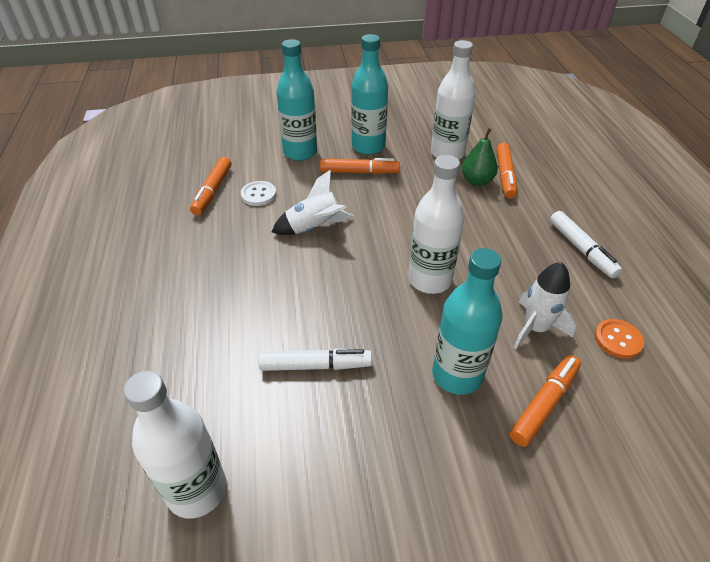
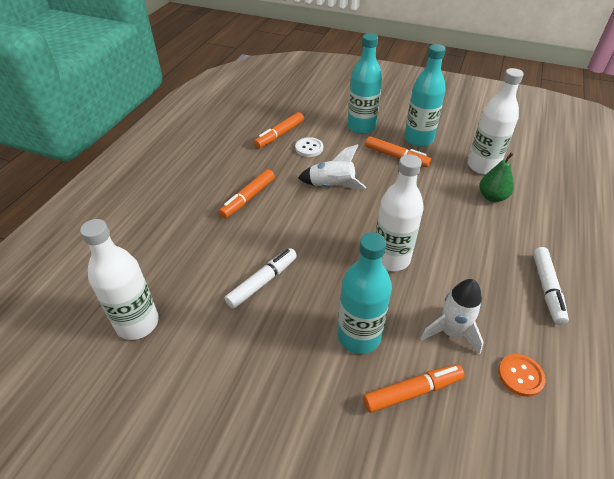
camera: 30 degrees right, 0 degrees up
(315, 366) = (262, 282): white marker -> white marker turned 75 degrees counterclockwise
(505, 176) = (522, 201): orange marker -> orange marker (248, 198)

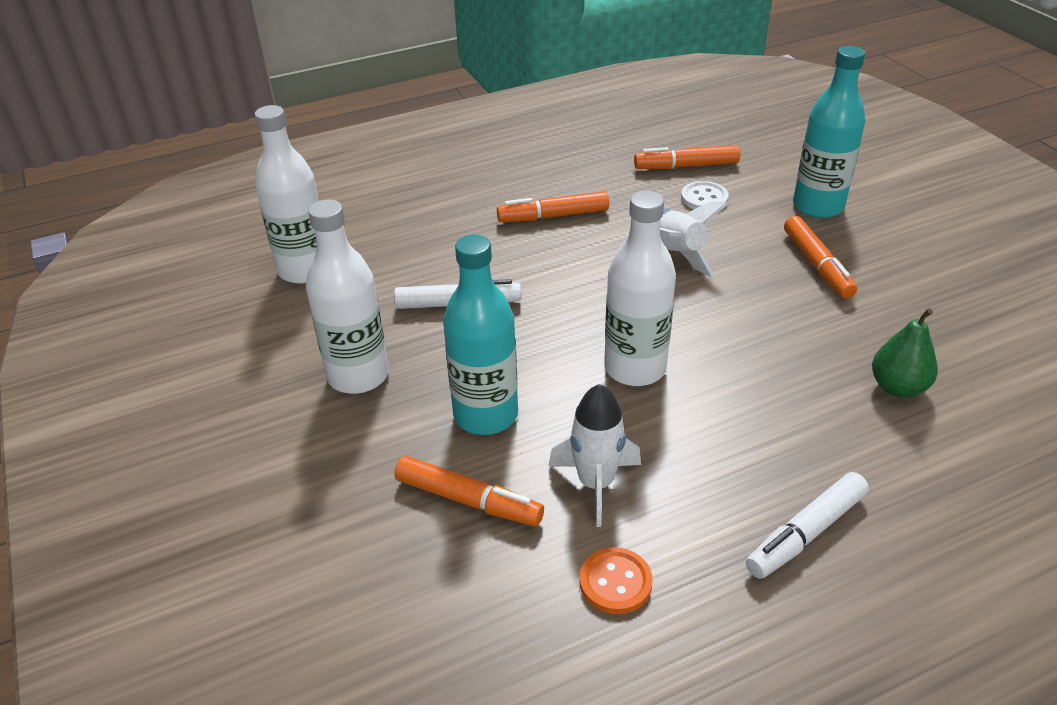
camera: 45 degrees right, 5 degrees down
(418, 139) = (888, 260): turquoise bottle -> none
(482, 166) = (946, 344): white bottle -> white bottle (358, 376)

